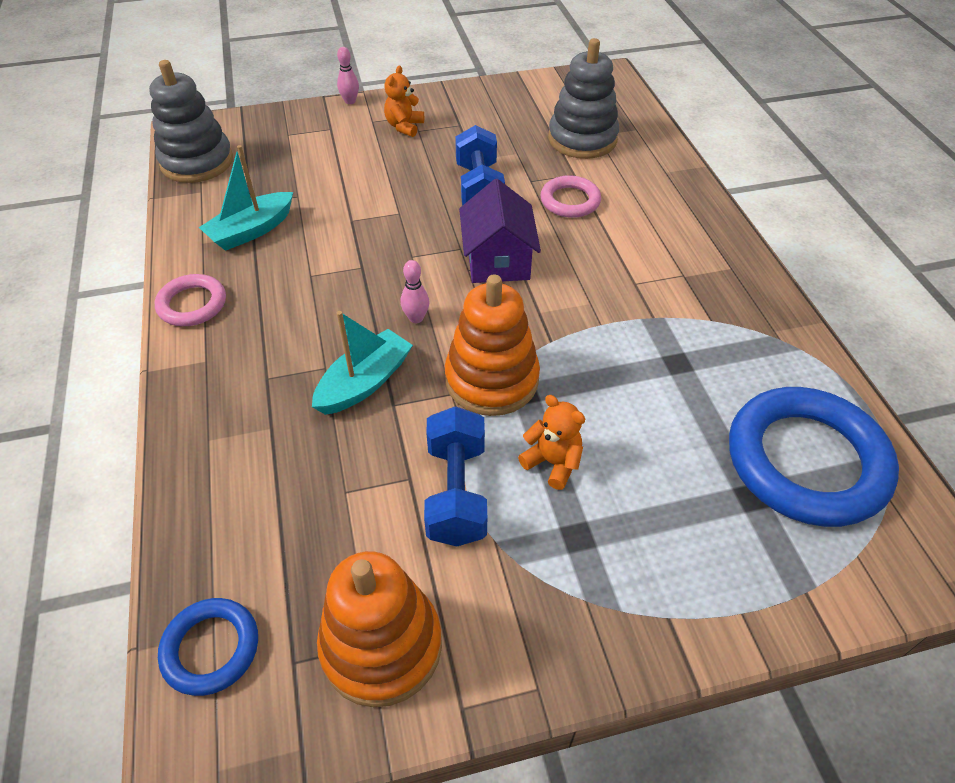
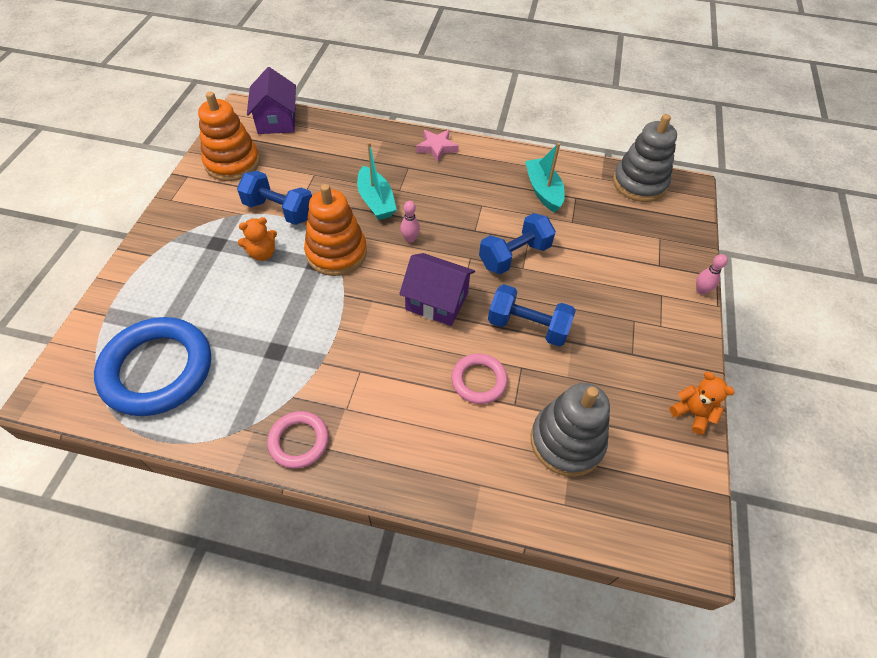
camera: 115 degrees right, 5 degrees up
(192, 304) = (486, 153): pink ring -> pink ring (299, 441)
(201, 363) = (436, 147): none -> pink star
(211, 648) = (277, 120): blue ring -> purple house
(384, 223) = (514, 256): none -> blue dumbbell
(404, 126) = (643, 313): orange teddy bear -> orange teddy bear (692, 413)

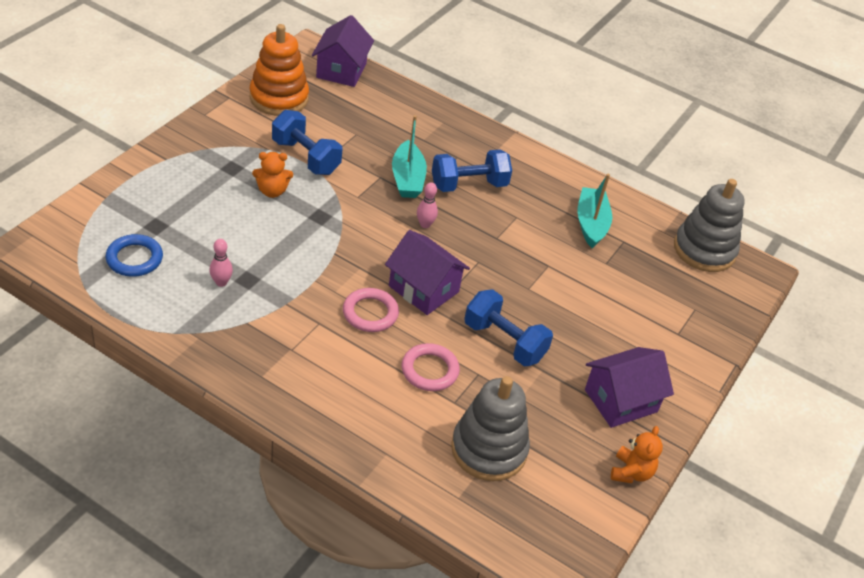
camera: 15 degrees right, 10 degrees down
(157, 370) = (134, 259): blue ring -> blue ring, size x0.51
(299, 441) = (236, 360): pink ring -> pink ring (370, 313)
(336, 253) = (344, 214): orange stacking toy -> none
(436, 147) = (497, 146): pink star -> none
(514, 256) = (525, 274): blue dumbbell -> blue dumbbell (469, 185)
(648, 346) = (621, 400): none -> purple house
(692, 413) = (631, 472): orange teddy bear -> orange teddy bear turned 45 degrees clockwise
(701, 290) = (709, 371): pink bowling pin -> pink bowling pin (221, 282)

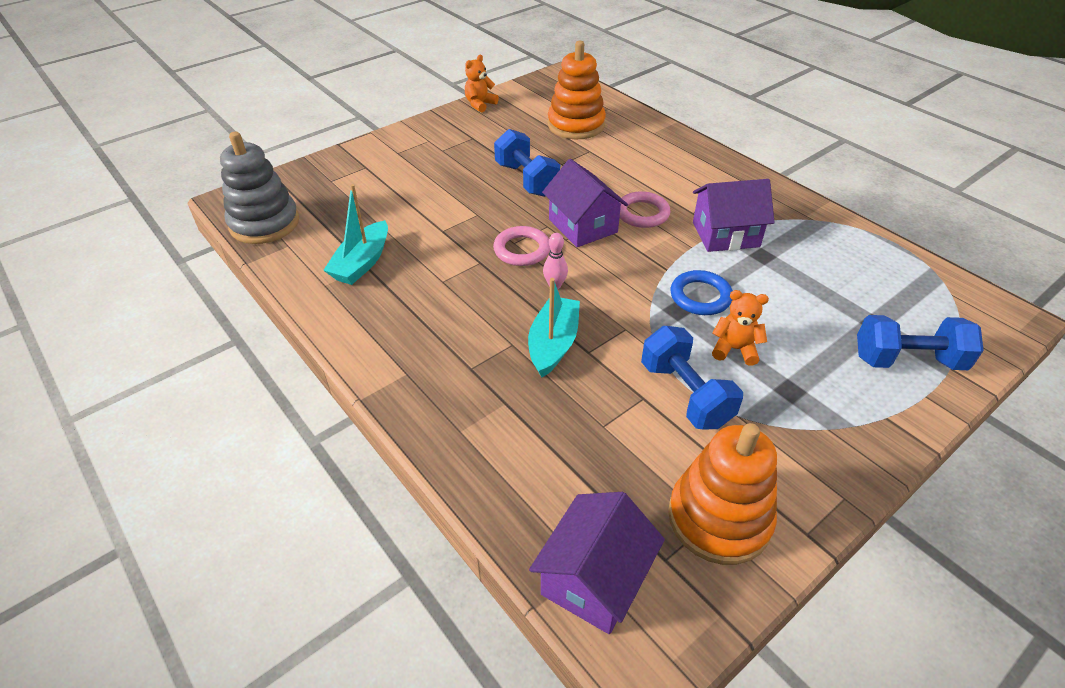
camera: 155 degrees left, 0 degrees up
(134, 259) = (889, 289): blue ring -> blue ring (700, 296)
(221, 282) = (790, 256): pink bowling pin -> none
(429, 370) = (602, 170): pink ring -> pink ring (522, 250)
(469, 185) = (477, 325): blue dumbbell -> blue dumbbell (907, 360)
(489, 449) = (576, 125): grey stacking toy -> orange stacking toy
(621, 400) = (455, 136): purple house -> purple house (725, 234)

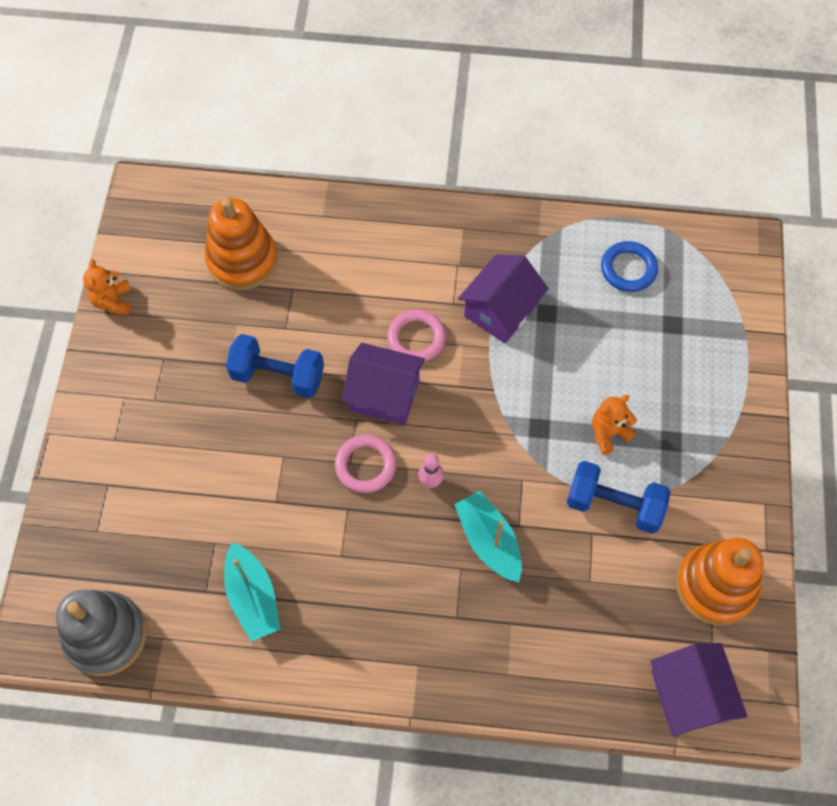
camera: 45 degrees left, 20 degrees up
(700, 296) = (542, 399): blue ring -> blue ring (628, 269)
(907, 360) = (716, 346): blue dumbbell -> none

